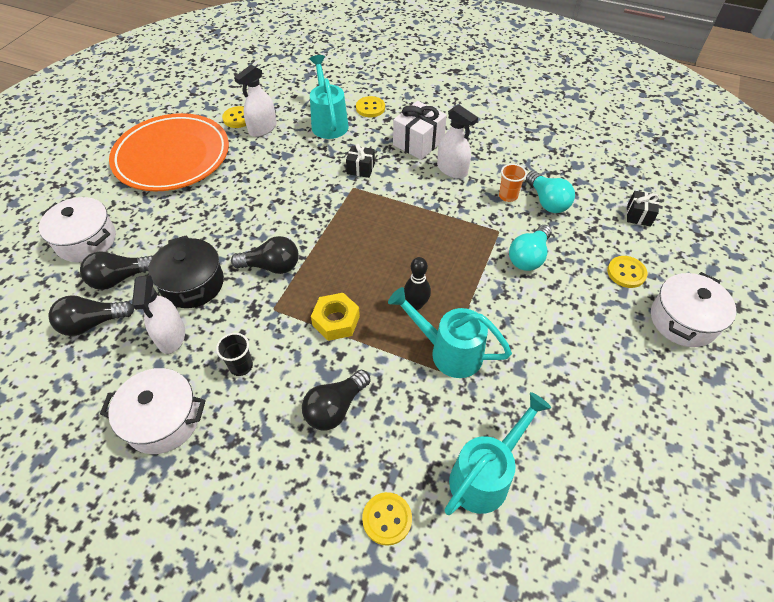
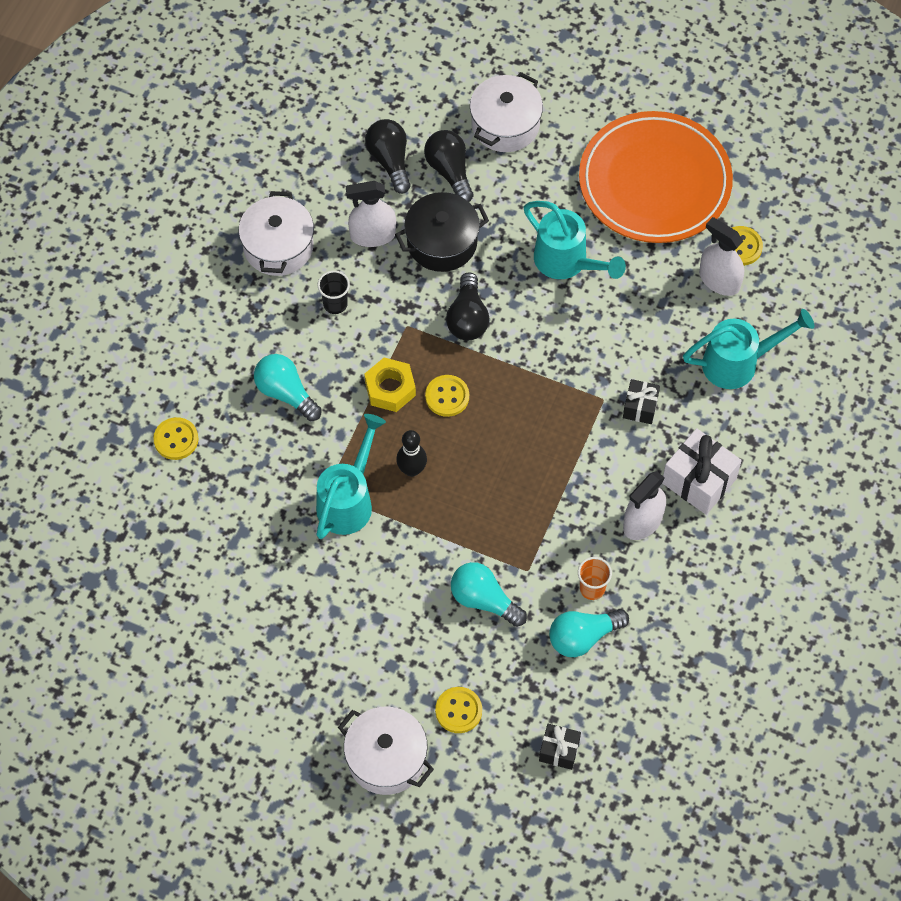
camera: 90 degrees right, 10 degrees up
(335, 408) = (286, 393): black light bulb -> turquoise light bulb
(370, 108) = (776, 417): yellow button -> yellow button (447, 396)
(485, 475) = (211, 524): turquoise watering can -> turquoise watering can (566, 262)

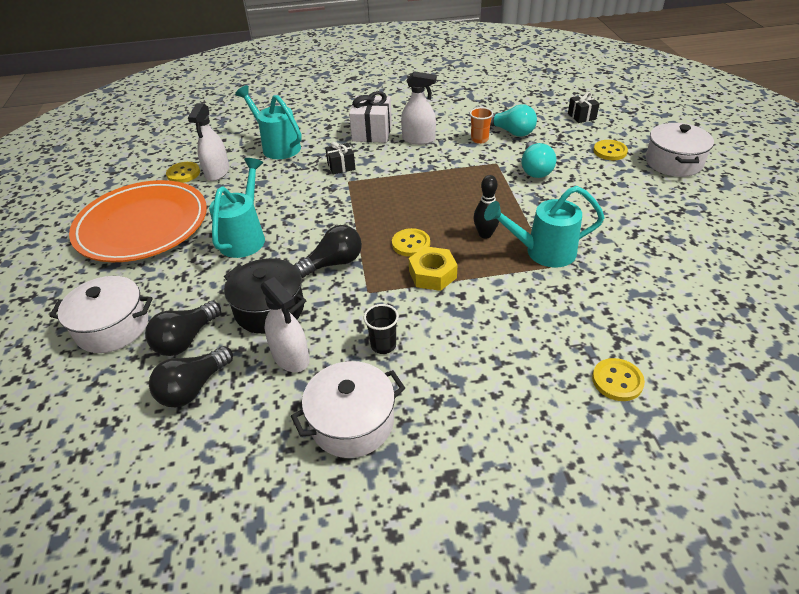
camera: 120 degrees left, 20 degrees down
(286, 393) = (496, 331): turquoise light bulb -> none

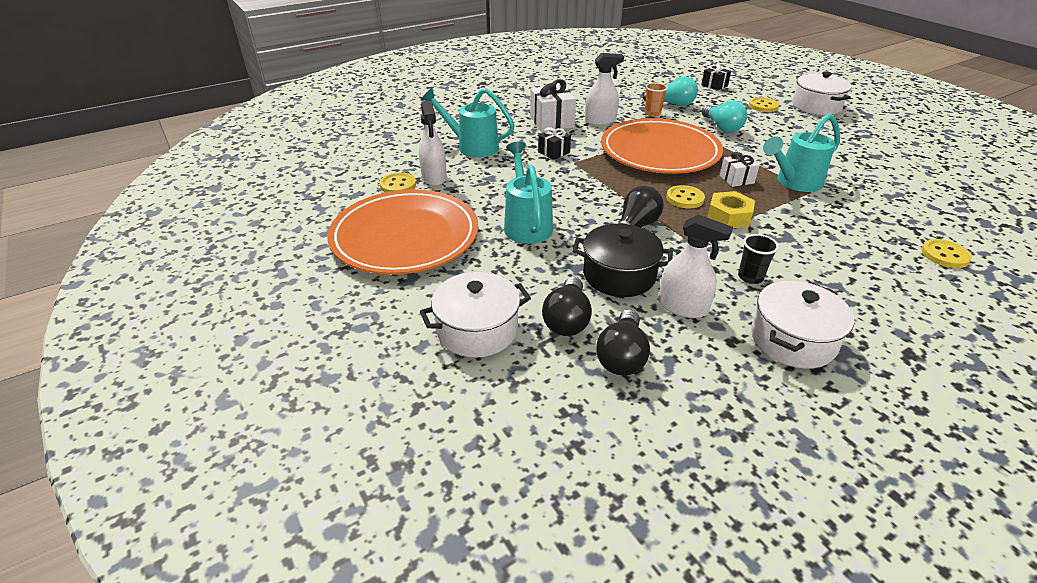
camera: 25 degrees left, 5 degrees down
(440, 186) = (659, 152): none -> orange plate
(485, 234) = (736, 179): black bowling pin -> white gift

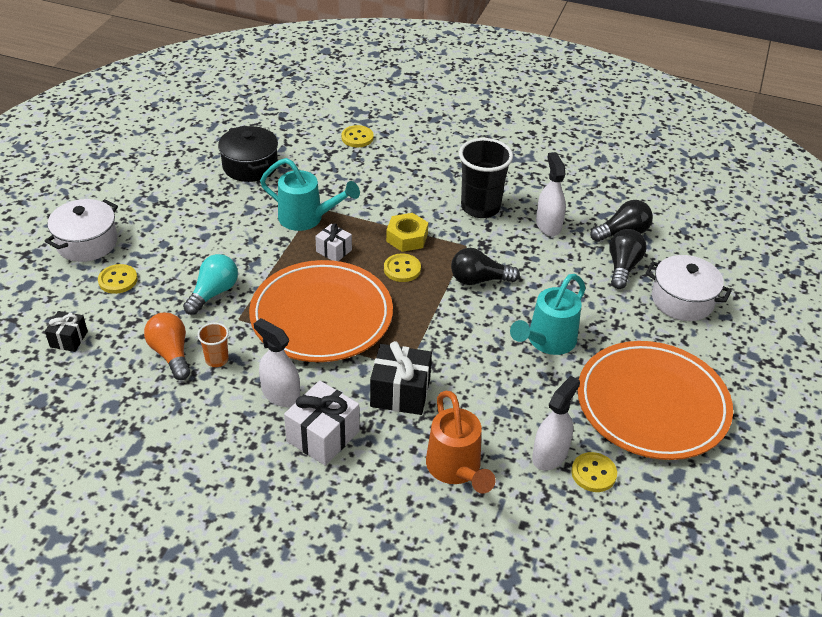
camera: 130 degrees left, 5 degrees up
(472, 147) = (456, 469): turquoise watering can -> orange watering can
(554, 152) = (400, 393): black gift -> black gift, size x1.72
(567, 320) = (622, 267): black light bulb -> black light bulb turned 45 degrees counterclockwise
(619, 275) = (550, 263): black pot -> black pot (250, 166)
(672, 104) = (171, 354): turquoise light bulb -> orange light bulb
(750, 277) = (480, 207): black cup -> black cup, size x2.03
(792, 340) = (526, 178): white pot -> none

